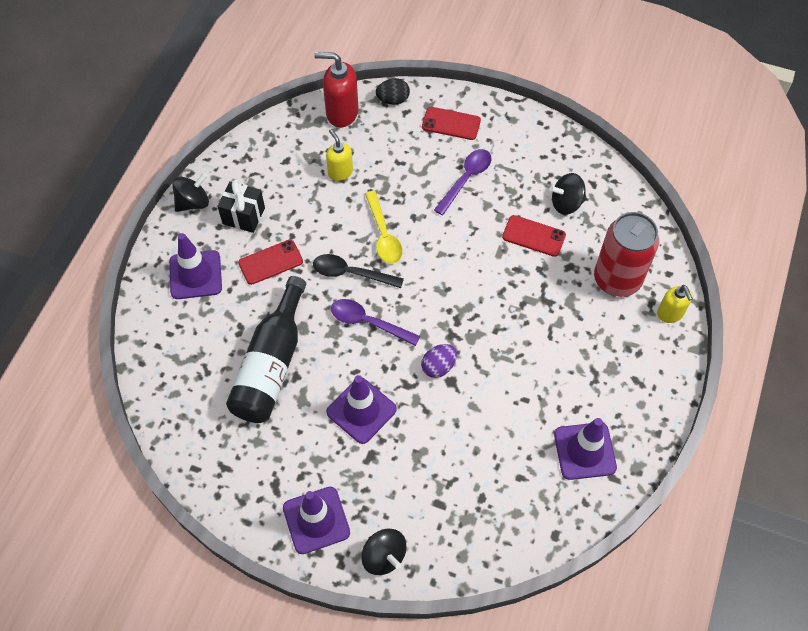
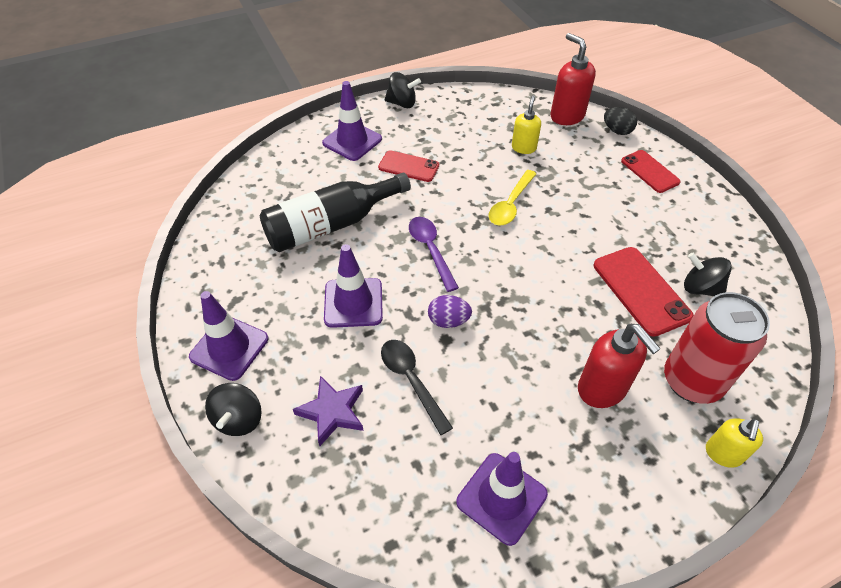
camera: 45 degrees right, 10 degrees down
(243, 216) = (424, 130): black gift -> none
(351, 273) = (456, 211): black spoon -> black spoon (411, 381)
(436, 495) = (332, 412): none -> purple star
(466, 179) = (622, 213): purple spoon -> none
(533, 236) = (641, 290): red phone -> red phone, size x1.52
(574, 330) = (602, 389): none -> red soap dispenser

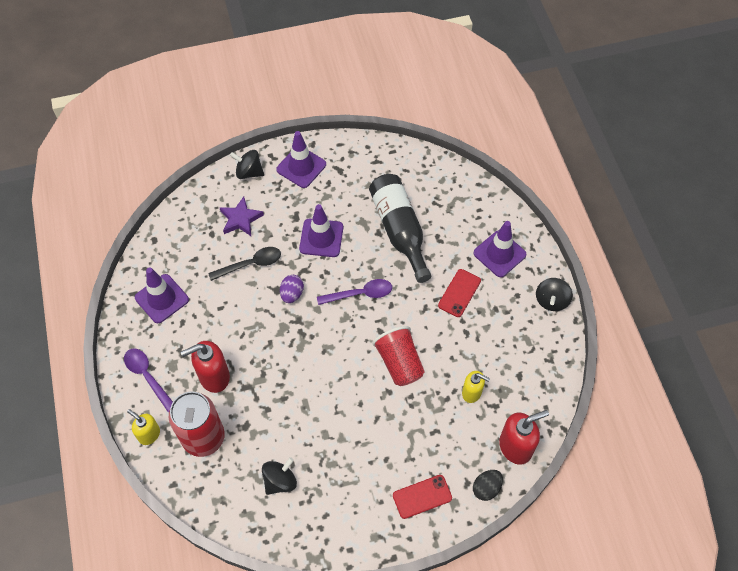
camera: 100 degrees right, 10 degrees up
(510, 204) = (399, 363): yellow spoon -> red cup
(639, 482) = (147, 376): none -> purple spoon
(641, 290) = (288, 434): red phone -> none

